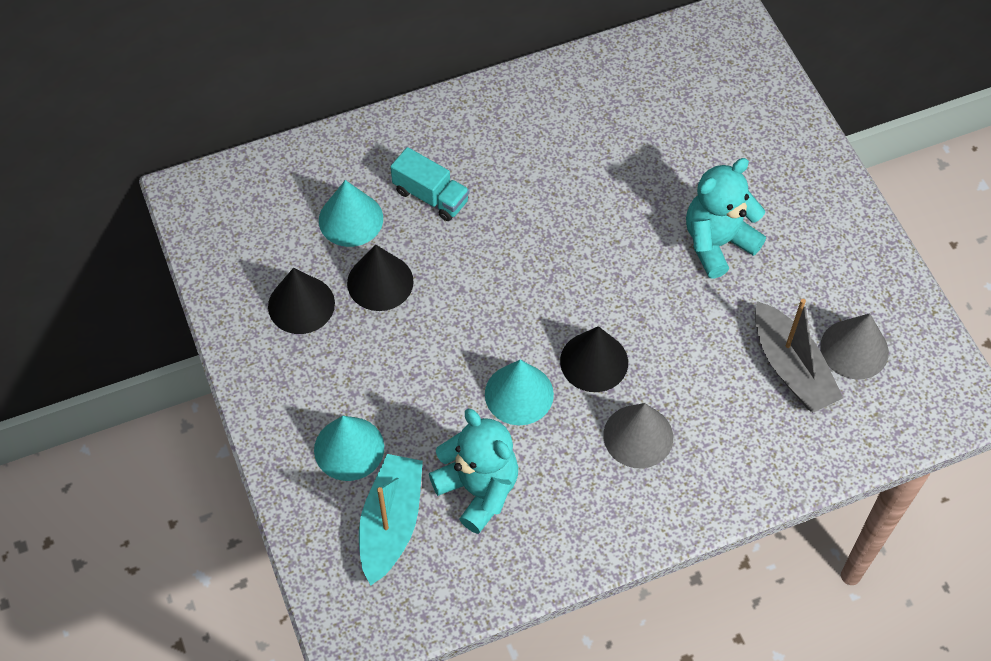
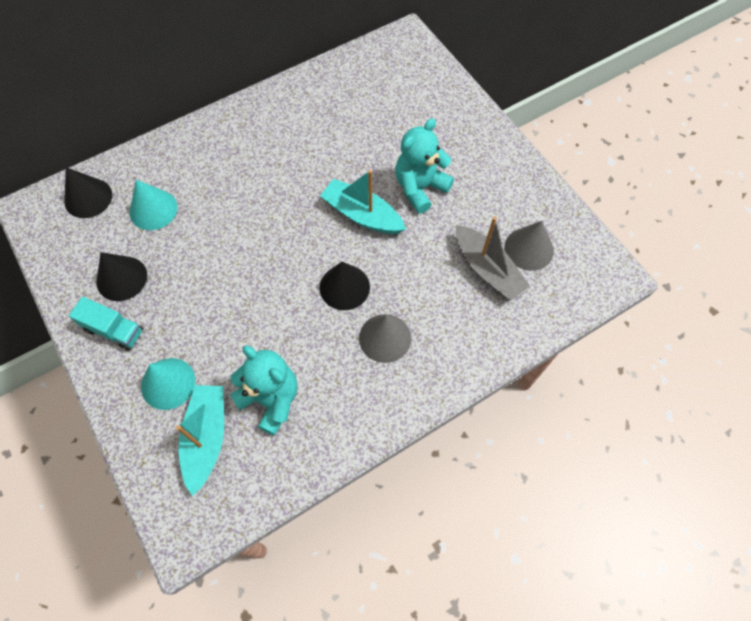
camera: 10 degrees left, 5 degrees up
(380, 282) = (179, 252): black cone -> black cone (88, 198)
(431, 196) = (210, 184): turquoise truck -> turquoise truck (114, 330)
(519, 394) = (292, 320): turquoise cone -> none
(632, 268) = (362, 215): none -> turquoise boat

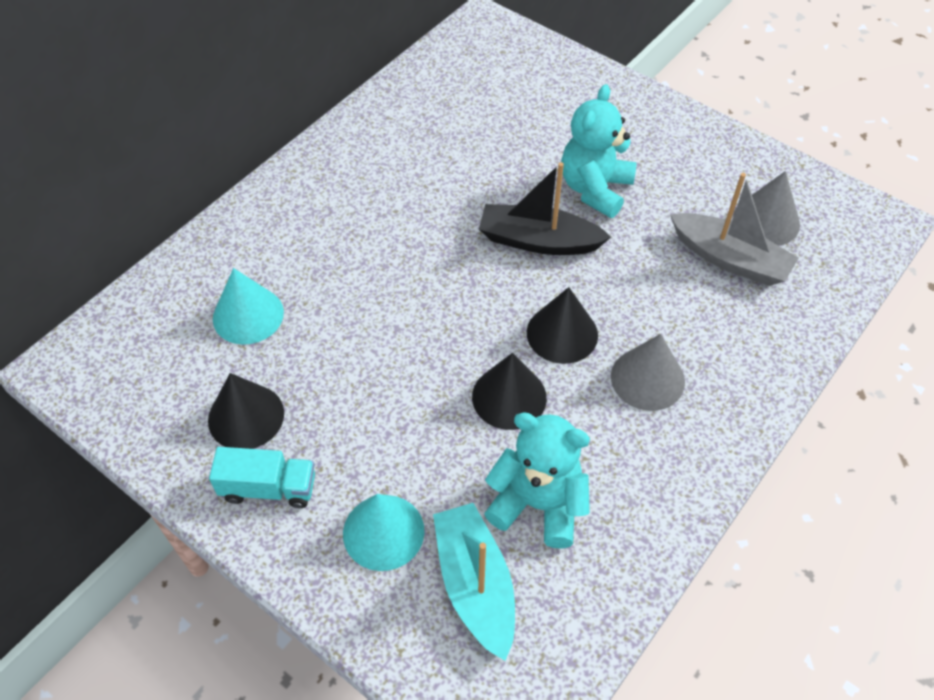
camera: 20 degrees left, 10 degrees down
(88, 198) = (144, 327): black cone -> black cone (509, 397)
(362, 215) = (538, 241): turquoise boat -> black boat

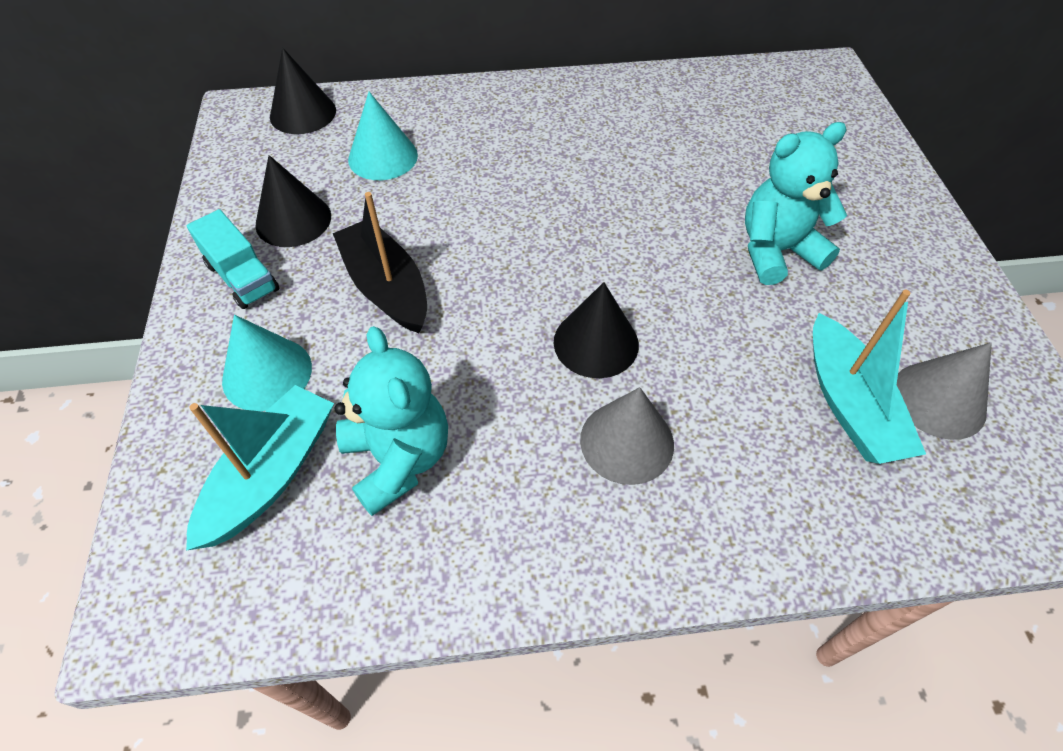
camera: 45 degrees right, 0 degrees up
(509, 397) = (486, 356): black cone -> black cone (303, 113)
(538, 241) = (669, 257): black boat -> black boat (386, 287)
(729, 259) = (849, 404): grey boat -> turquoise boat

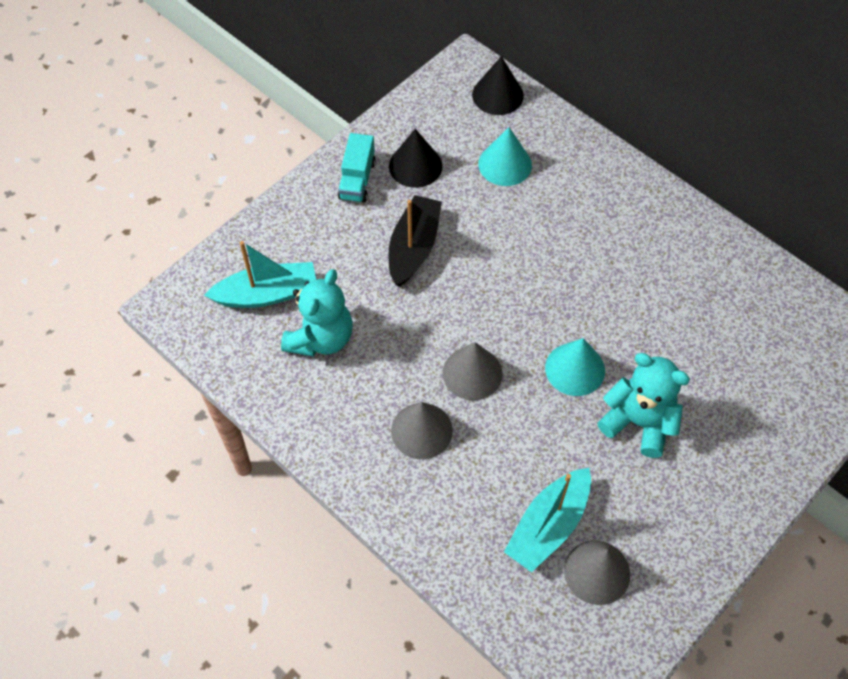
camera: 50 degrees right, 5 degrees up
(267, 373) = (314, 243): turquoise cone -> turquoise cone (575, 369)
(596, 343) = (472, 373): black cone -> grey cone

